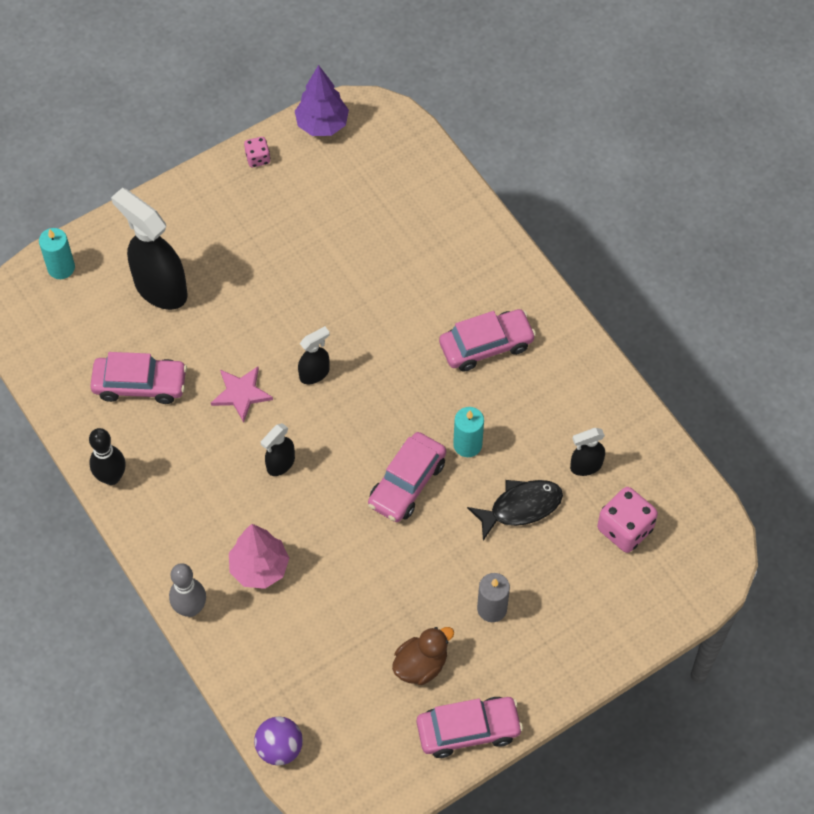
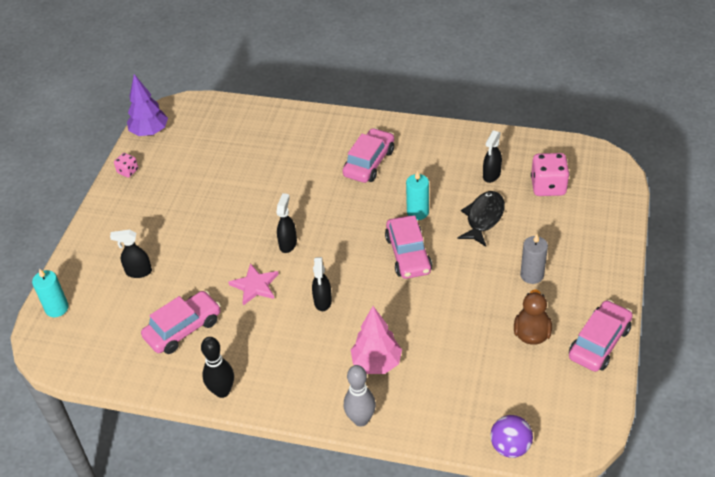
camera: 40 degrees left, 15 degrees down
(160, 288) = (138, 272): black spray bottle -> black spray bottle, size x0.51

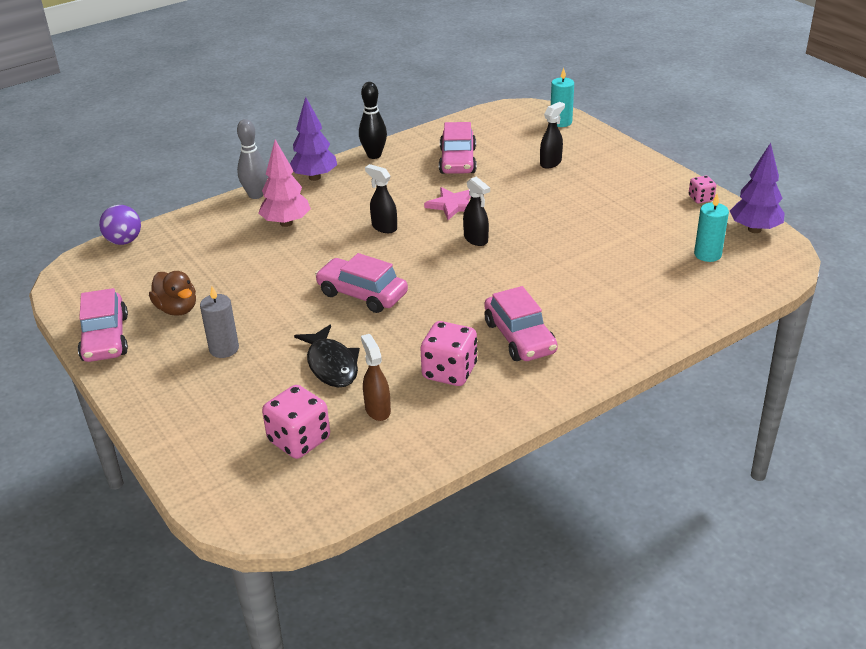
camera: 130 degrees right, 10 degrees down
(296, 403) = (314, 177): none -> purple tree
(417, 212) = (403, 328): turquoise candle -> turquoise candle (707, 254)
(430, 170) = (449, 372): none -> pink dice
(491, 175) = (377, 410): black spray bottle -> brown spray bottle

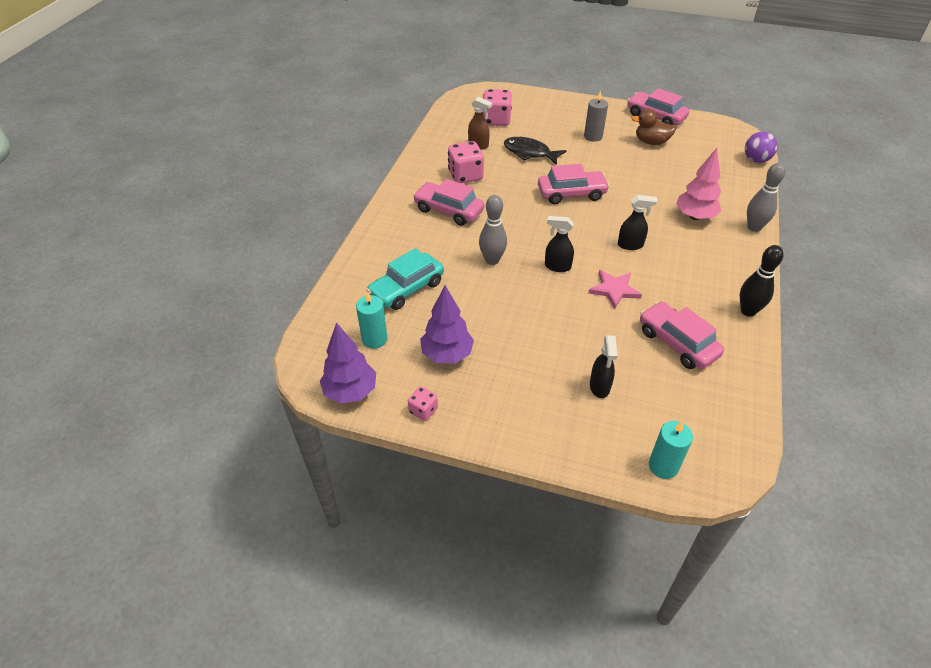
camera: 140 degrees right, 10 degrees up
(314, 177) = (747, 263): purple tree -> purple tree (447, 355)
(531, 269) = (492, 260): none -> grey bowling pin
(643, 280) = (407, 289): none -> turquoise car

